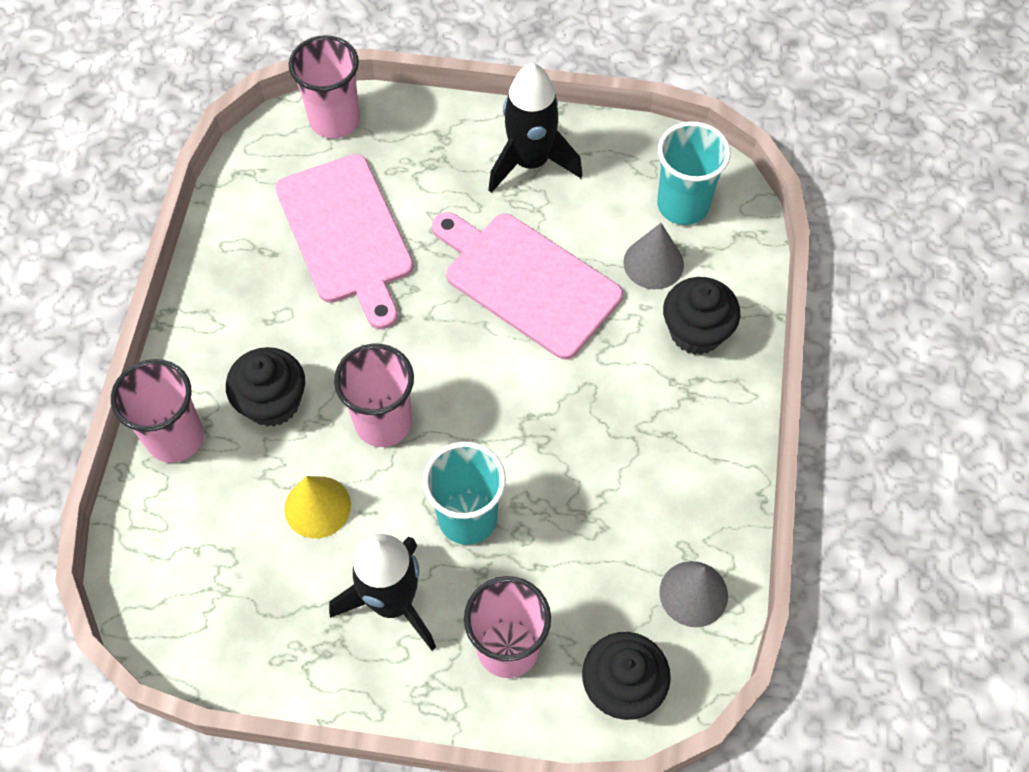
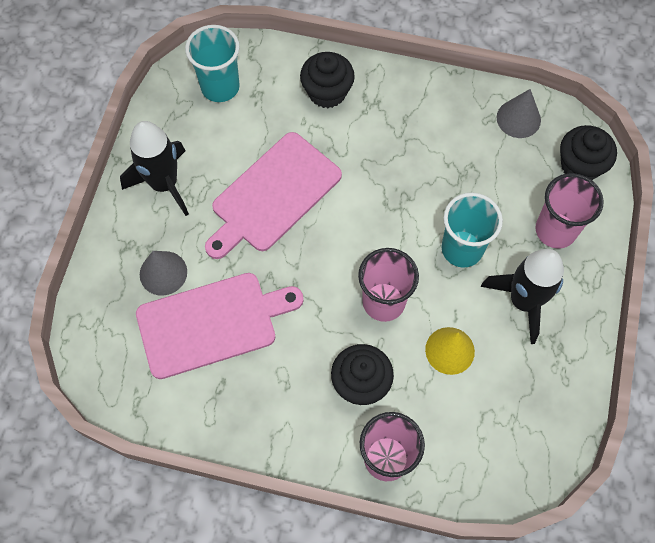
camera: 85 degrees left, 5 degrees up
(334, 120) = (94, 330): pink cup -> none
(653, 263) = (267, 111): grey cone -> grey cone (163, 273)

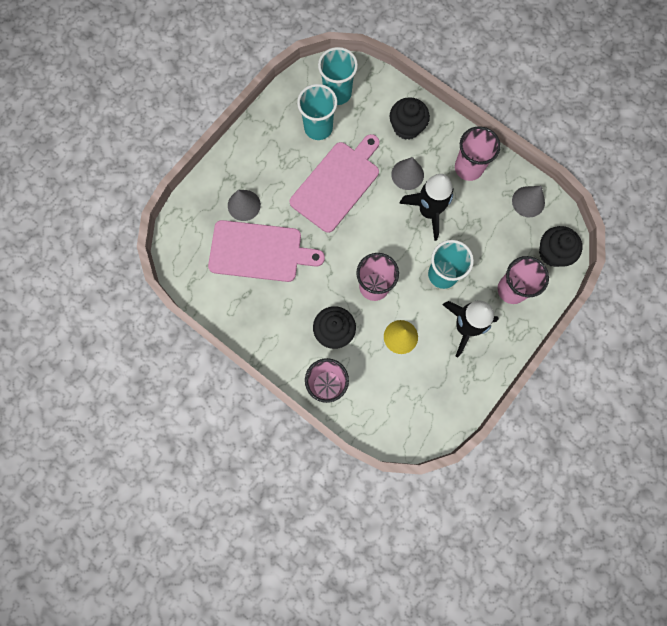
camera: 25 degrees right, 10 degrees up
(164, 184) = (270, 145): black rocket -> black rocket (428, 211)
(216, 137) = (318, 128): none -> turquoise cup
(273, 195) = (337, 184): pink cutting board -> pink cutting board turned 150 degrees clockwise
(356, 147) = (407, 174): none -> grey cone
(427, 109) = (468, 168): none -> pink cup

